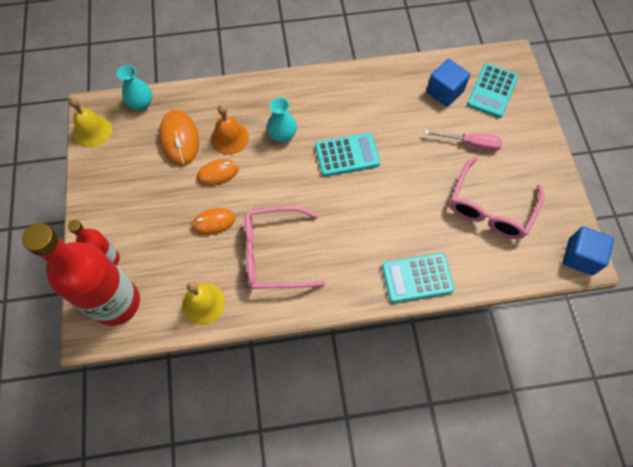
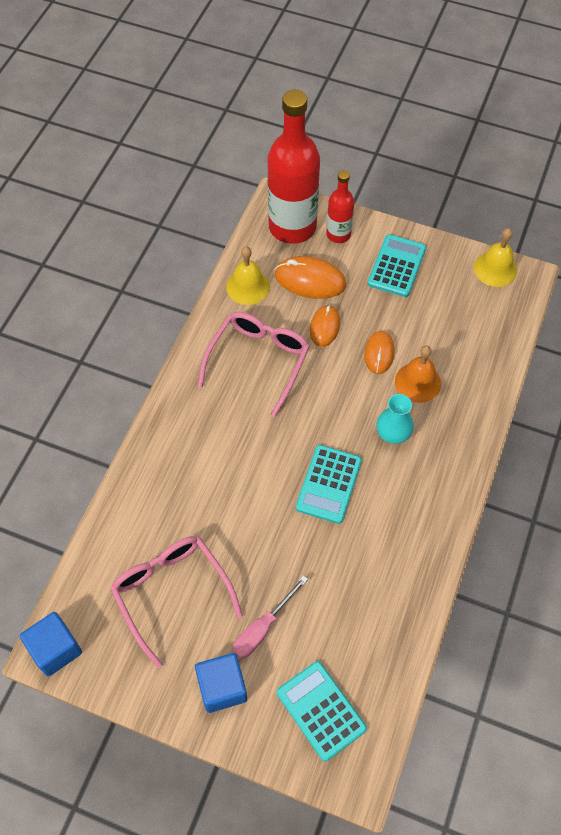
camera: 120 degrees right, 5 degrees down
(141, 103) = (510, 321): turquoise vase -> none
(179, 139) = (442, 337): orange mouse -> orange mouse (310, 280)
(417, 278) = (149, 470): turquoise calculator -> turquoise calculator (397, 266)
(444, 92) = (353, 647): blue cube -> blue cube (222, 687)

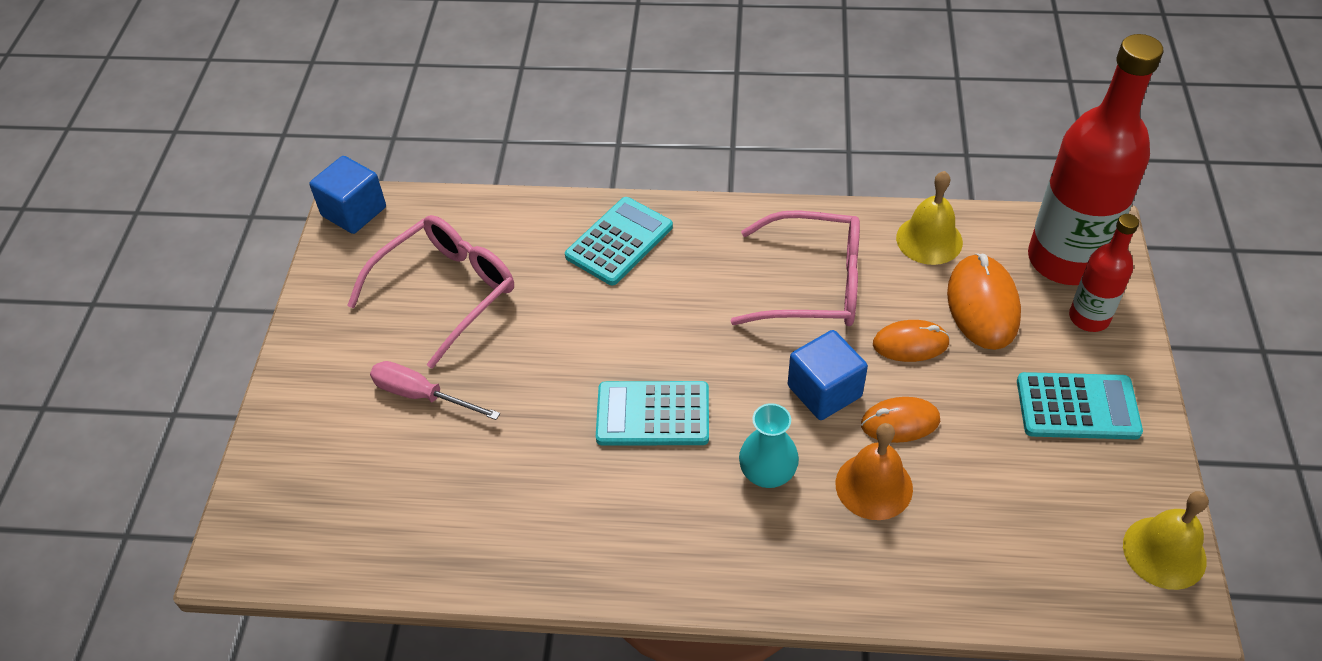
camera: 75 degrees right, 10 degrees down
(222, 687) = (336, 376): blue cube -> blue cube (824, 391)
(321, 710) = (323, 489): turquoise calculator -> turquoise calculator (619, 242)

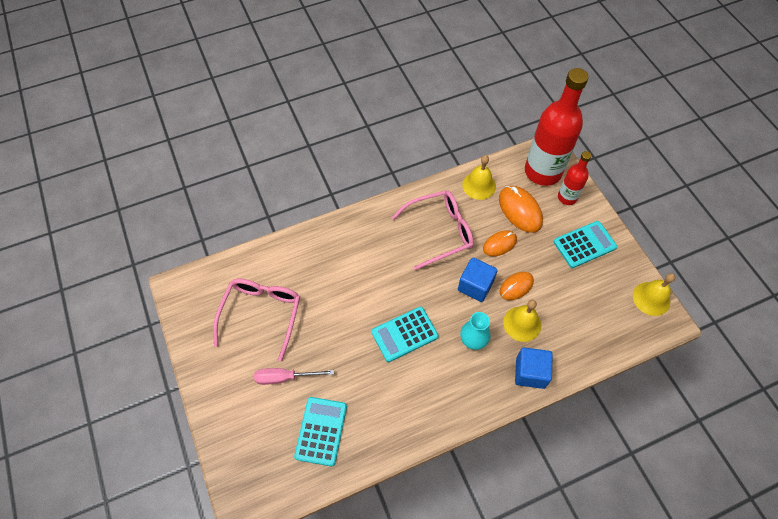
camera: 30 degrees left, 10 degrees up
(354, 212) = (181, 289): blue cube -> blue cube (530, 373)
(619, 242) = (334, 248): turquoise calculator -> turquoise calculator (321, 431)
(874, 486) = (522, 323): orange bell -> yellow bell

